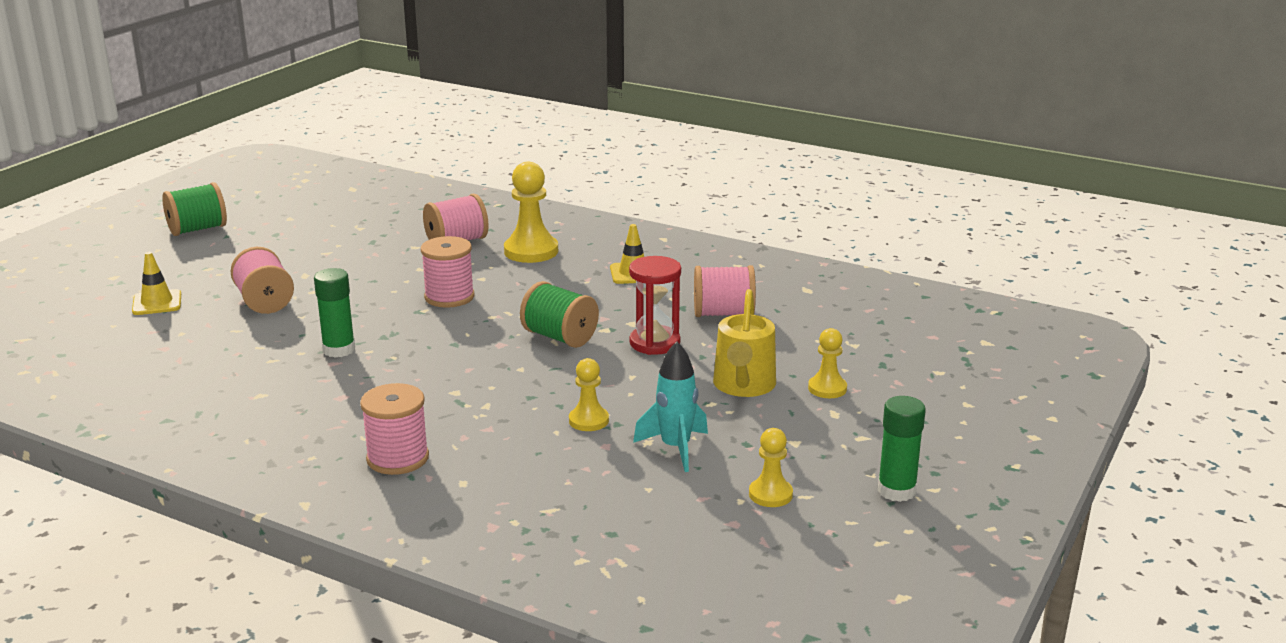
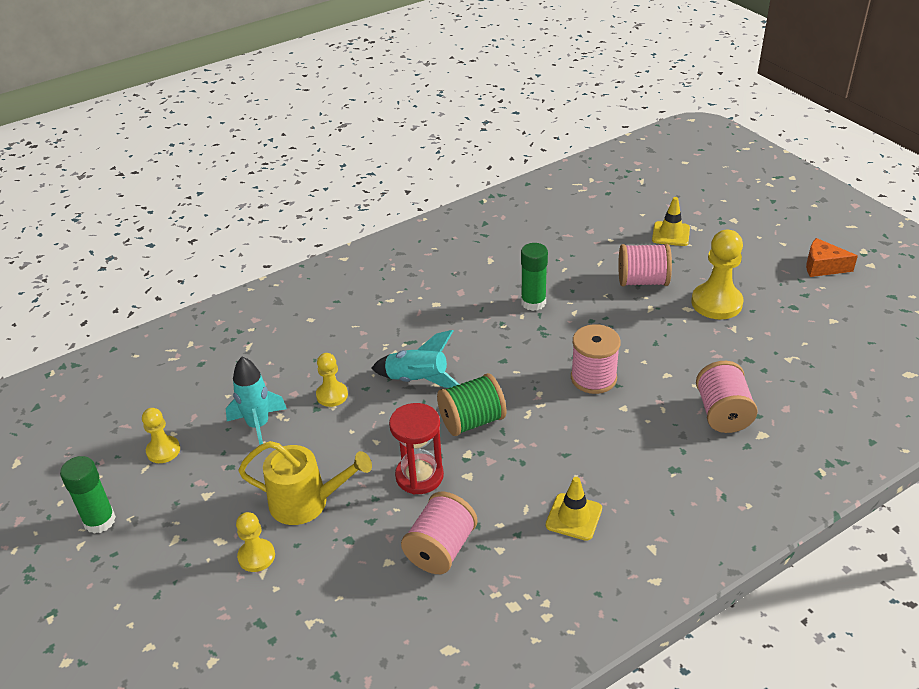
camera: 120 degrees right, 15 degrees up
(197, 229) = (822, 267): green spool -> orange cheese
(397, 458) = (361, 299): pink spool -> none
(523, 379) = (417, 380): none -> turquoise rocket
(531, 251) = (671, 459): yellow pawn -> yellow pawn (716, 303)
(743, 386) = (306, 502): yellow watering can -> yellow watering can turned 150 degrees clockwise

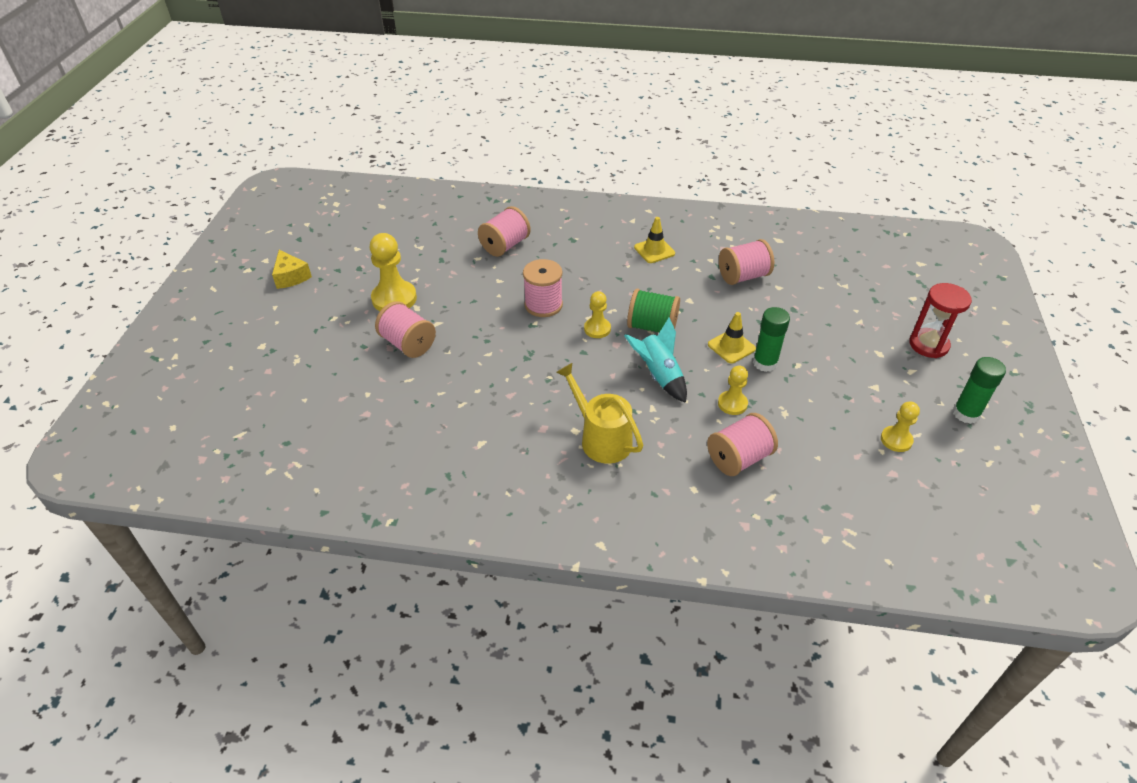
camera: 140 degrees left, 5 degrees up
(256, 556) = (859, 331): yellow pawn -> yellow pawn (597, 329)
(258, 426) = (807, 414): turquoise rocket -> none
(292, 357) = (739, 458): none -> pink spool
(306, 502) = (806, 343): yellow watering can -> yellow watering can (601, 438)
(419, 476) = (719, 316): red hourglass -> red hourglass (928, 345)
(533, 302) = (504, 380): green glue stick -> green glue stick (765, 363)
(671, 234) = (322, 366): yellow traffic cone -> yellow traffic cone (731, 347)
(822, 267) = (291, 277): orange cheese -> yellow cheese

